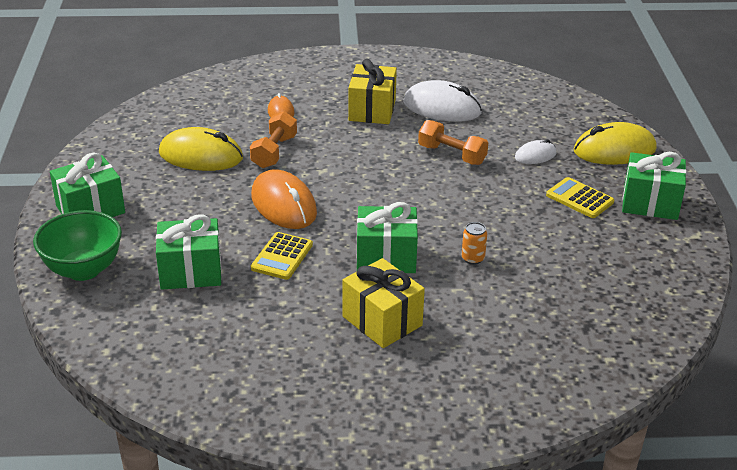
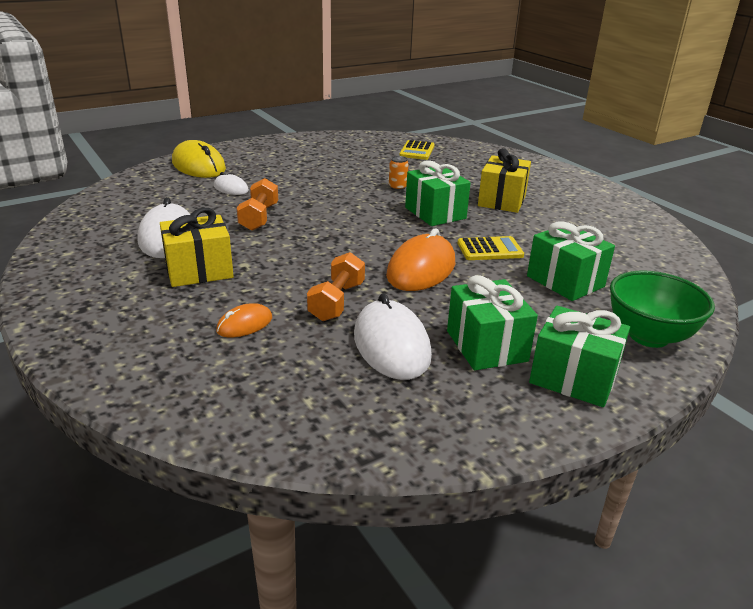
camera: 120 degrees left, 5 degrees down
(201, 156) = (391, 345): yellow mouse -> white mouse
(274, 152) = (337, 301): orange dumbbell -> orange dumbbell turned 60 degrees counterclockwise
(579, 199) = (282, 168): yellow calculator -> yellow calculator (417, 151)
(650, 203) = (266, 150): green gift -> green gift (486, 346)

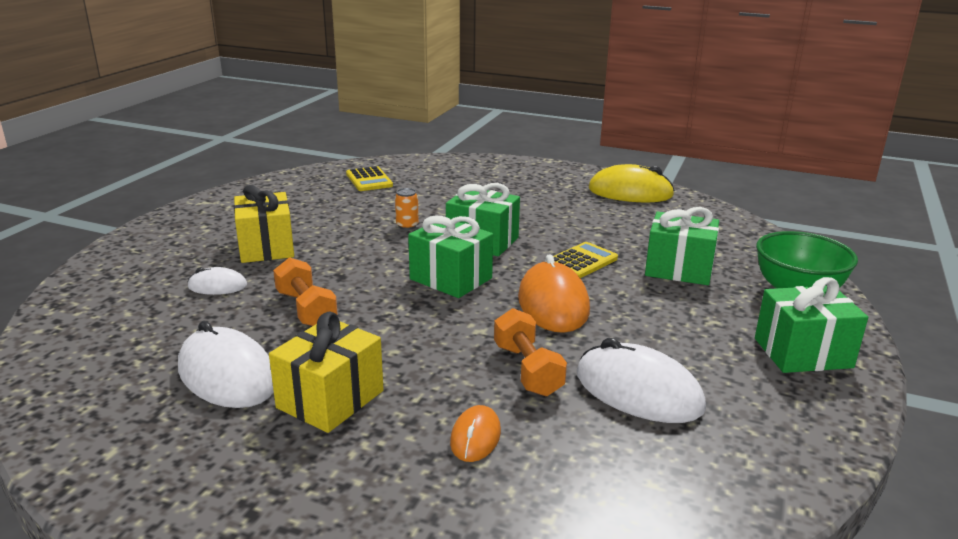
camera: 35 degrees left, 5 degrees down
(198, 166) = (129, 271): yellow mouse -> yellow mouse (630, 192)
(486, 346) = (708, 355): green gift -> green gift (451, 279)
(502, 200) = (522, 209): yellow gift -> yellow gift (266, 247)

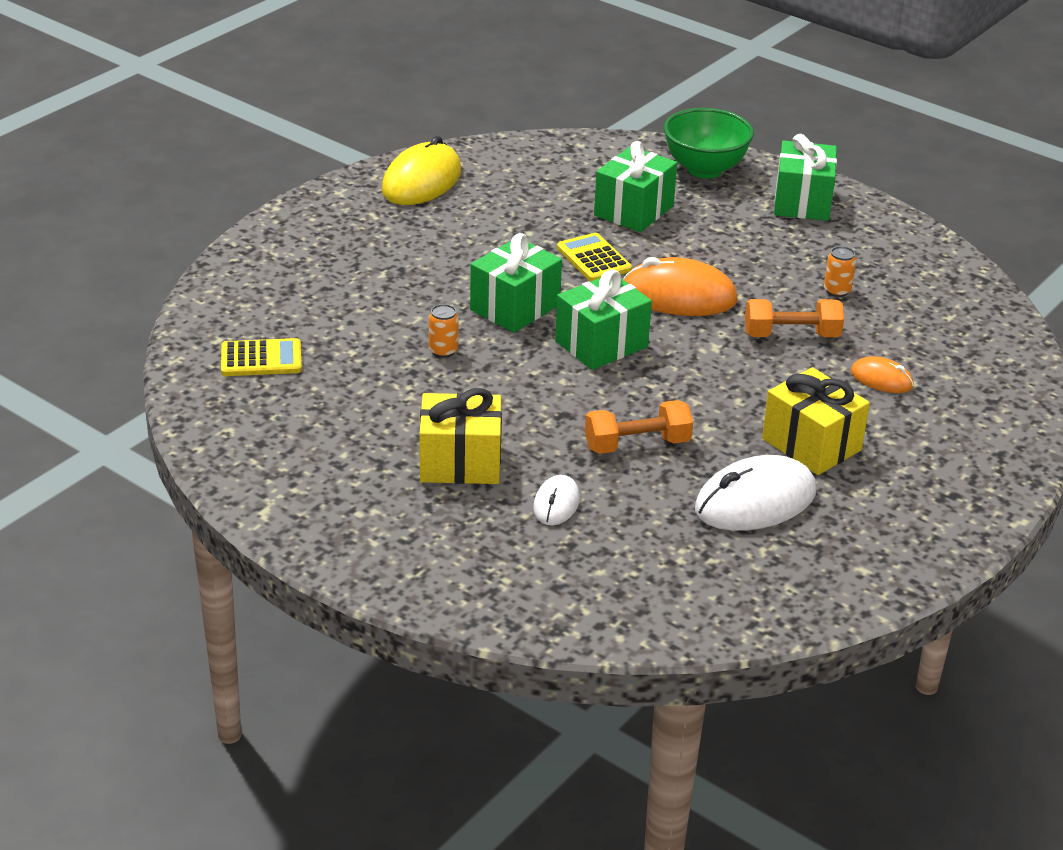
camera: 75 degrees left, 10 degrees up
(638, 391) = (837, 291): white mouse -> orange can

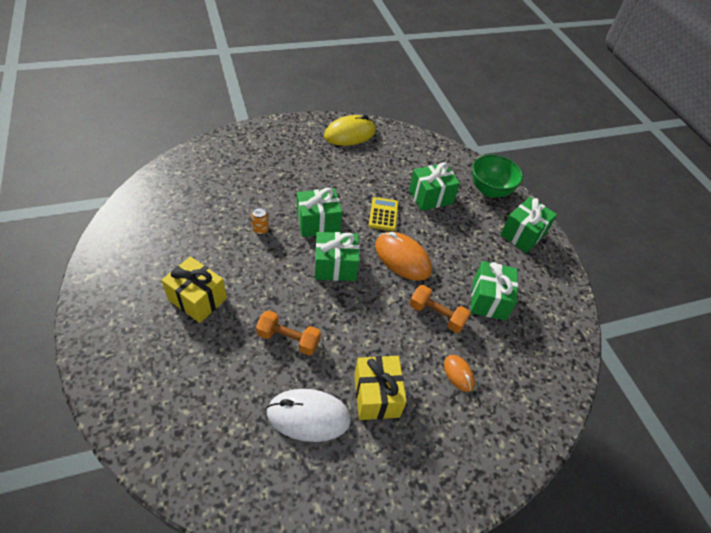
camera: 30 degrees right, 15 degrees up
(261, 359) = (182, 192): yellow calculator -> none
(556, 504) = (212, 352): white mouse -> none
(837, 291) = (489, 300): orange can -> green gift

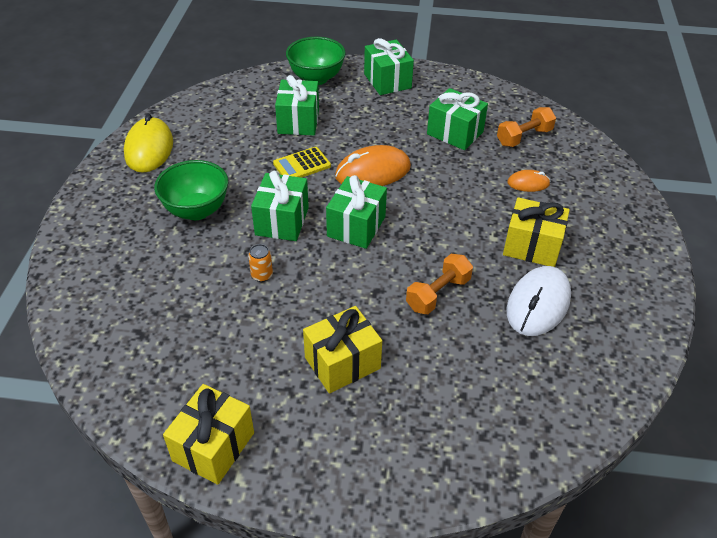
camera: 60 degrees left, 5 degrees down
(110, 255) = (213, 446): none -> yellow gift
(304, 177) = (196, 210): none -> green bowl
(383, 214) = (302, 165): yellow calculator -> yellow calculator turned 60 degrees counterclockwise
(436, 315) = (456, 173): orange dumbbell -> orange dumbbell (524, 137)

